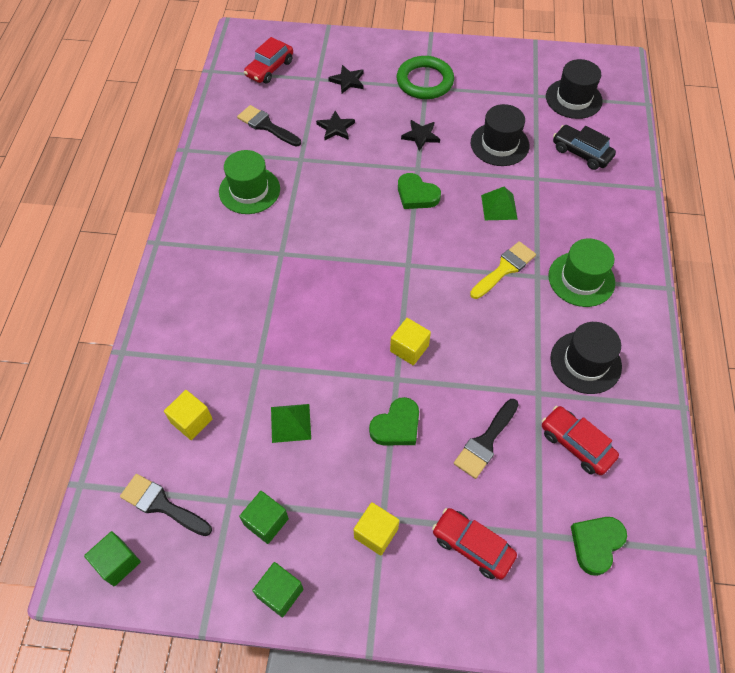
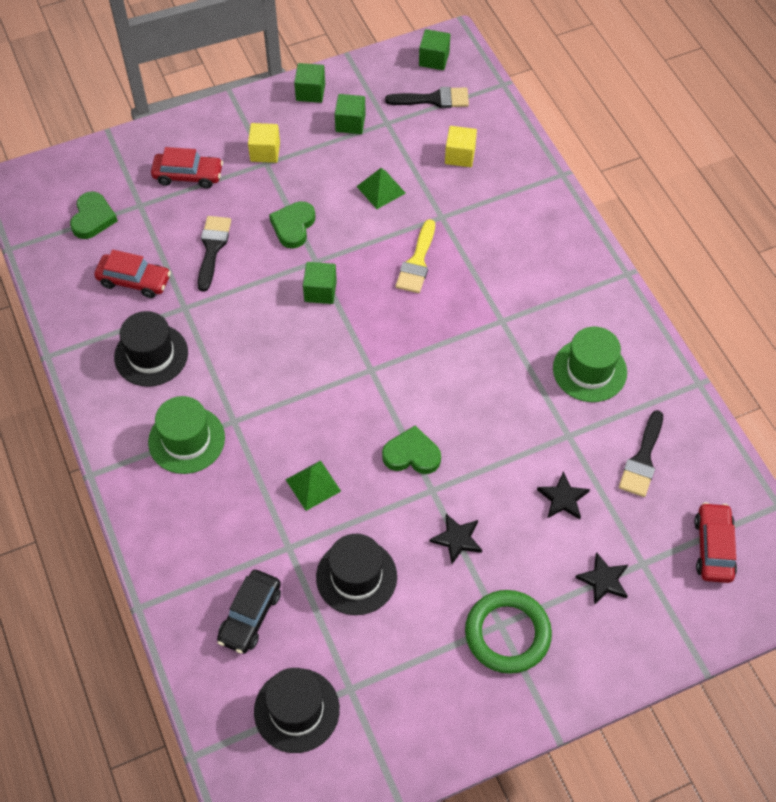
camera: 150 degrees right, 0 degrees up
(266, 126) = (642, 459): black brush -> black brush turned 105 degrees clockwise
(409, 348) = (320, 291): yellow cube -> green cube
(505, 269) = (271, 413): yellow brush -> yellow brush (417, 262)
(581, 153) = (250, 616): black car -> black car turned 105 degrees clockwise

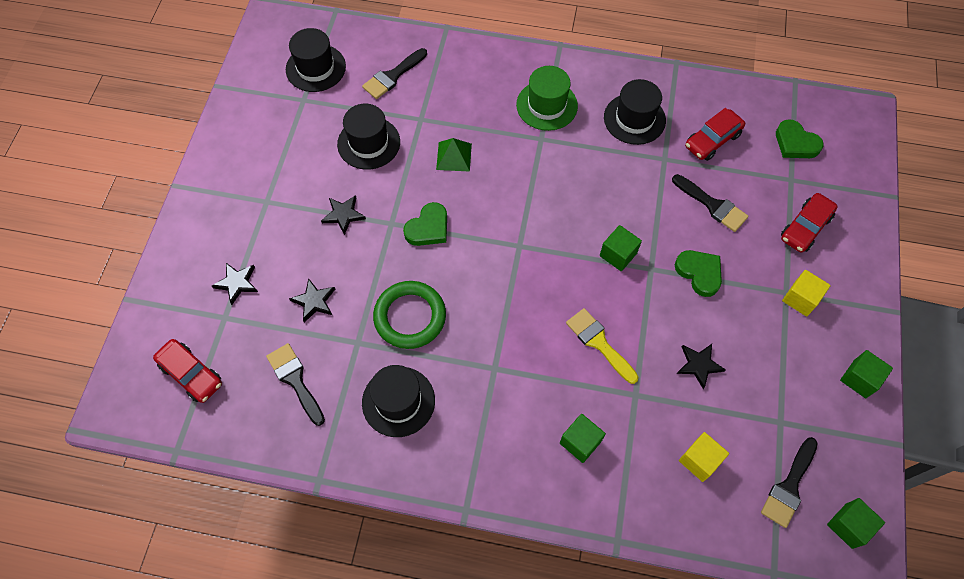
camera: 125 degrees right, 5 degrees up
(250, 616) = (392, 76): black car -> black brush
(350, 123) = (798, 389): green cube -> green cube (580, 442)
(381, 189) = (699, 365): green pyramid -> black star
(507, 634) = (257, 201): green ring -> green ring (410, 317)
(589, 370) = (398, 401): green hat -> black hat

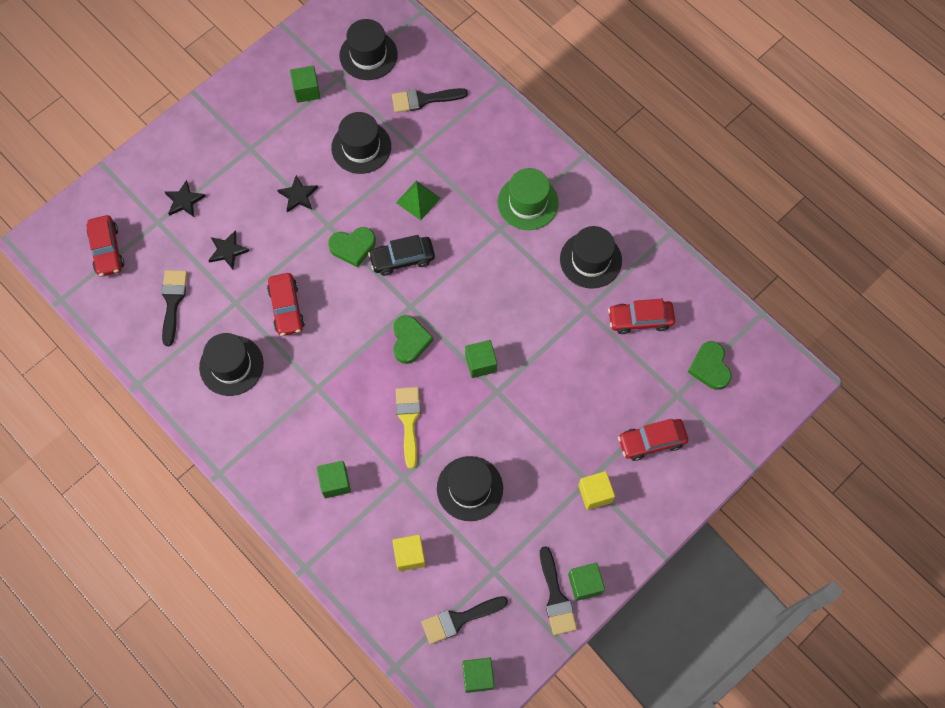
camera: 35 degrees right, 5 degrees up
(282, 125) = (306, 90): none -> green cube
(410, 317) = (286, 308): green ring -> red car
(480, 211) = (402, 259): none -> black car
(699, 273) = (532, 420): green heart -> green heart (410, 340)
(699, 365) = (470, 488): black star -> black hat
(712, 205) = (591, 373): black brush -> black brush (556, 597)

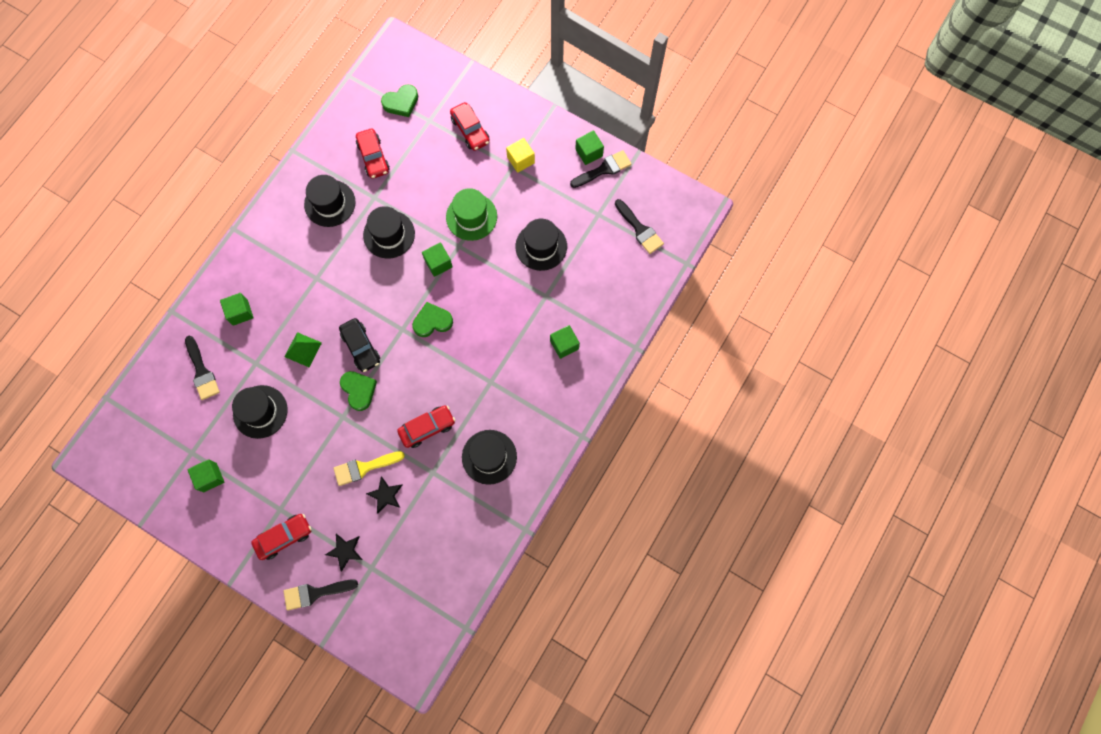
camera: 105 degrees left, 5 degrees up
(107, 250) = (409, 604): red car -> red car (284, 537)
(173, 302) = (444, 526): black brush -> black brush (315, 593)
(298, 195) = (319, 451): black star -> none
(368, 55) = (162, 433): black hat -> black hat (389, 234)
(409, 421) = (500, 304): yellow brush -> yellow brush (364, 467)
(409, 555) = (604, 275): yellow cube -> none
(478, 676) = (675, 207): green cube -> green cube (240, 312)
(528, 202) = (287, 262): green hat -> green hat (471, 217)

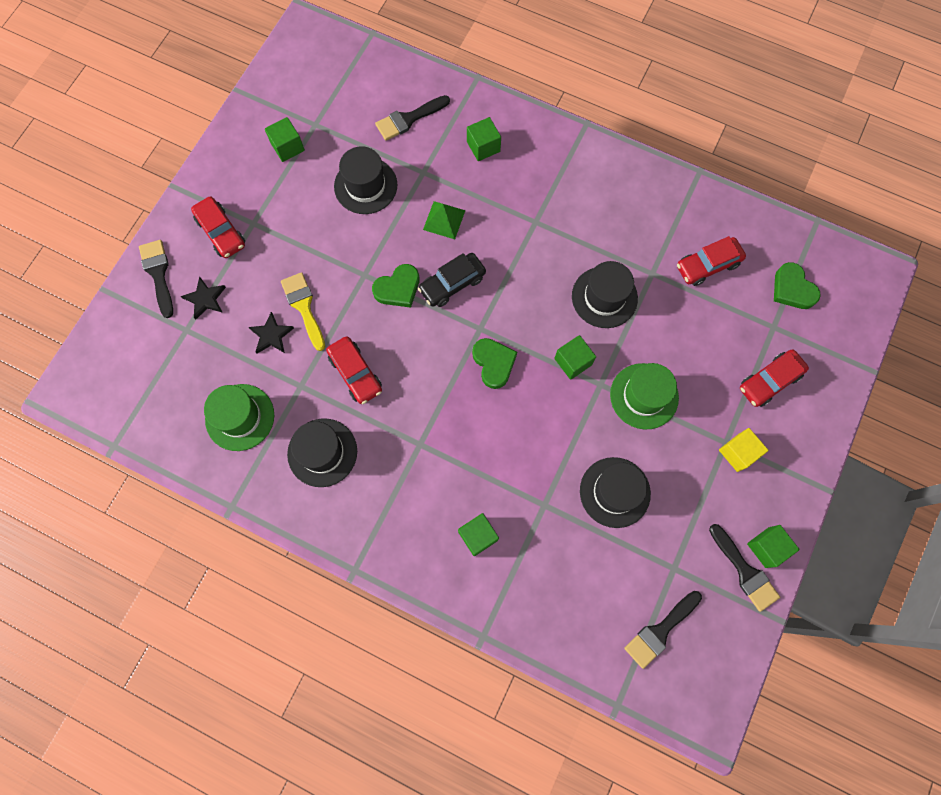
camera: 85 degrees right, 0 degrees up
(330, 203) = (636, 223): black hat -> none
(453, 522) = (240, 417): none -> green hat

